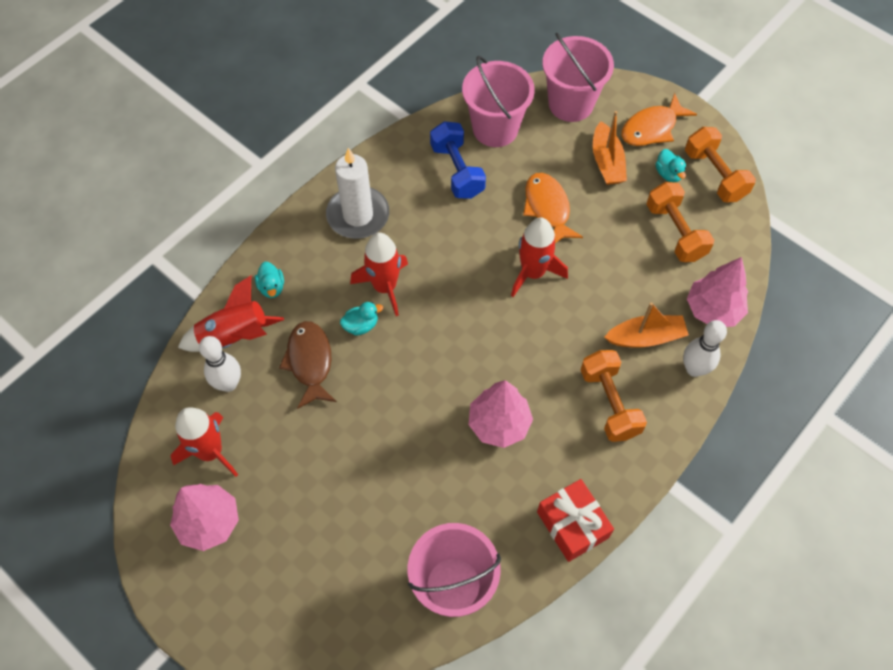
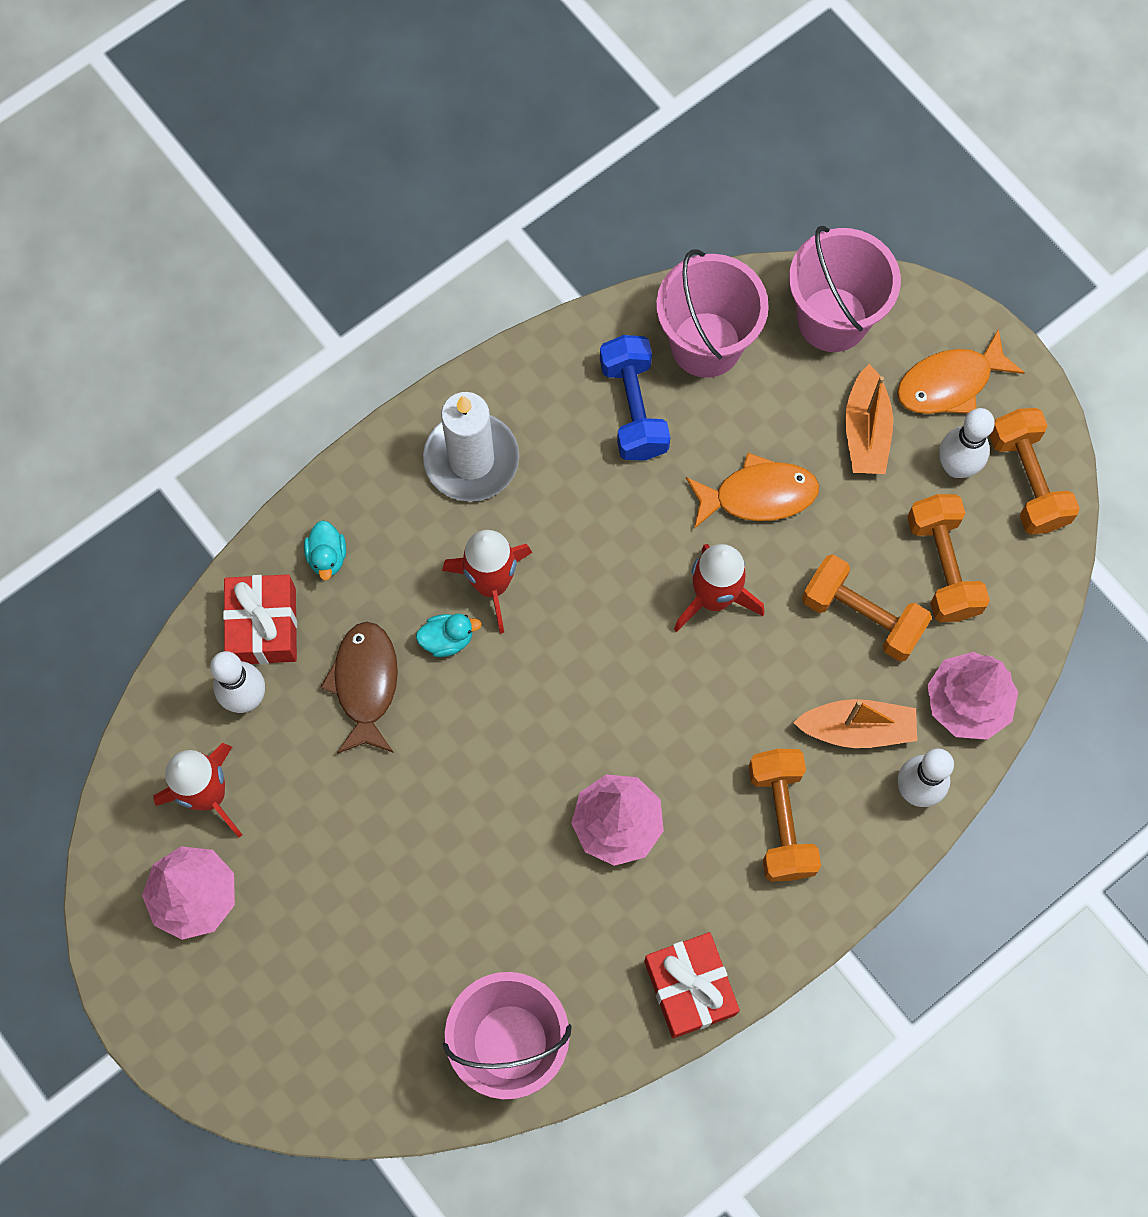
camera: 10 degrees right, 10 degrees up
(235, 336) = (264, 626): red rocket -> red gift
(547, 208) = (758, 495): orange fish -> orange fish turned 90 degrees clockwise
(631, 269) = (862, 616): none -> orange dumbbell
(668, 174) = (956, 467): turquoise duck -> white bowling pin

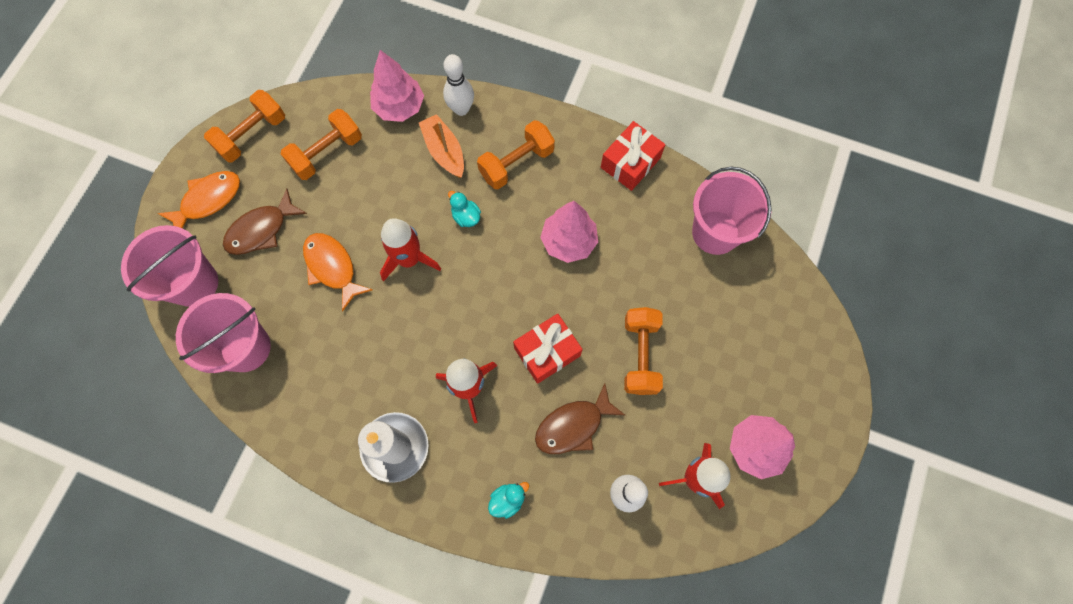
camera: 120 degrees left, 0 degrees up
(264, 626) = (574, 511): red gift -> red gift (547, 352)
(447, 639) = (518, 393): turquoise duck -> turquoise duck (466, 216)
(633, 408) = (310, 367): blue dumbbell -> none
(862, 616) = (378, 179): orange dumbbell -> orange dumbbell (640, 355)
(866, 431) = (261, 230): orange boat -> brown fish
(950, 383) = (208, 200): orange fish -> orange fish turned 75 degrees counterclockwise
(956, 467) = (261, 173): white bowling pin -> none

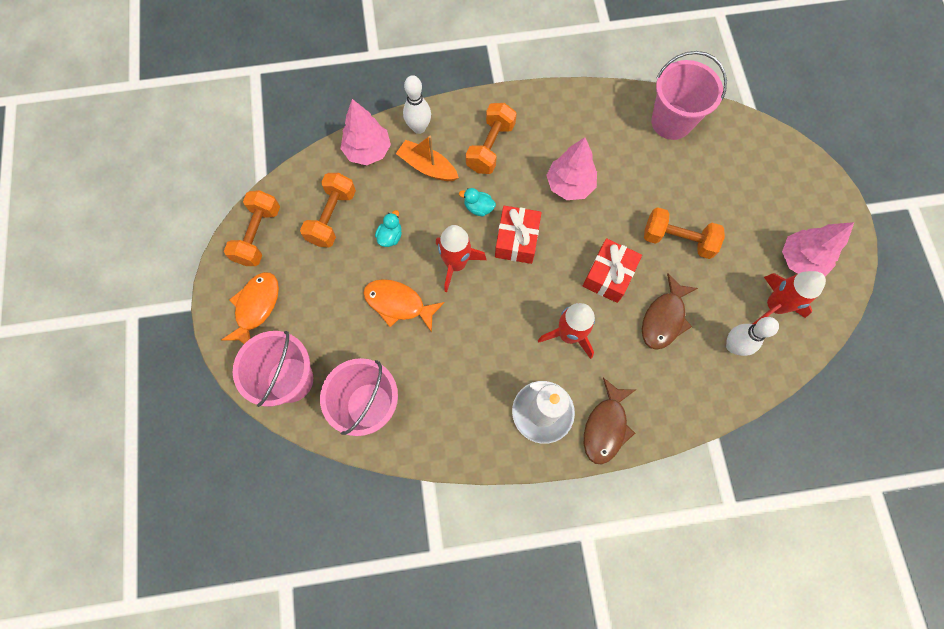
camera: 30 degrees left, 0 degrees up
(261, 230) = (318, 306): brown fish -> brown fish (606, 427)
(508, 499) = (653, 400): turquoise duck -> turquoise duck (390, 236)
(630, 163) = (576, 103): red gift -> red gift (517, 240)
(640, 355) = (677, 240): orange dumbbell -> orange dumbbell turned 45 degrees counterclockwise

